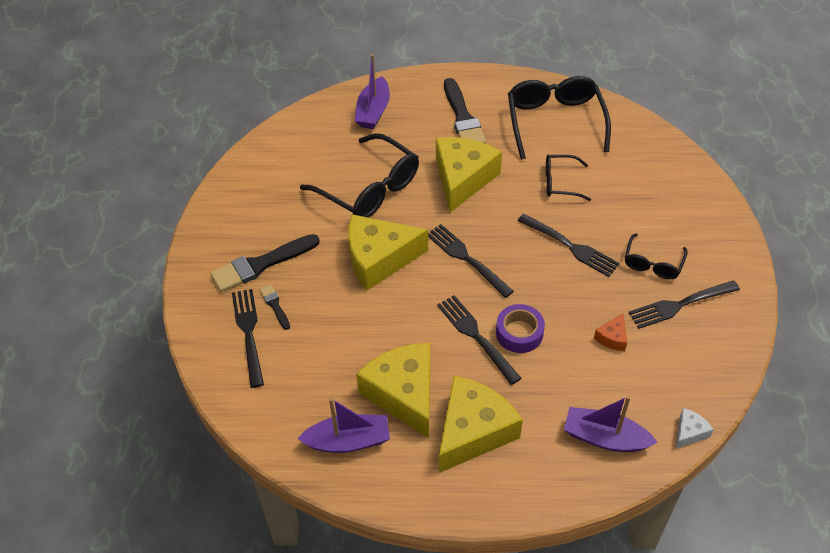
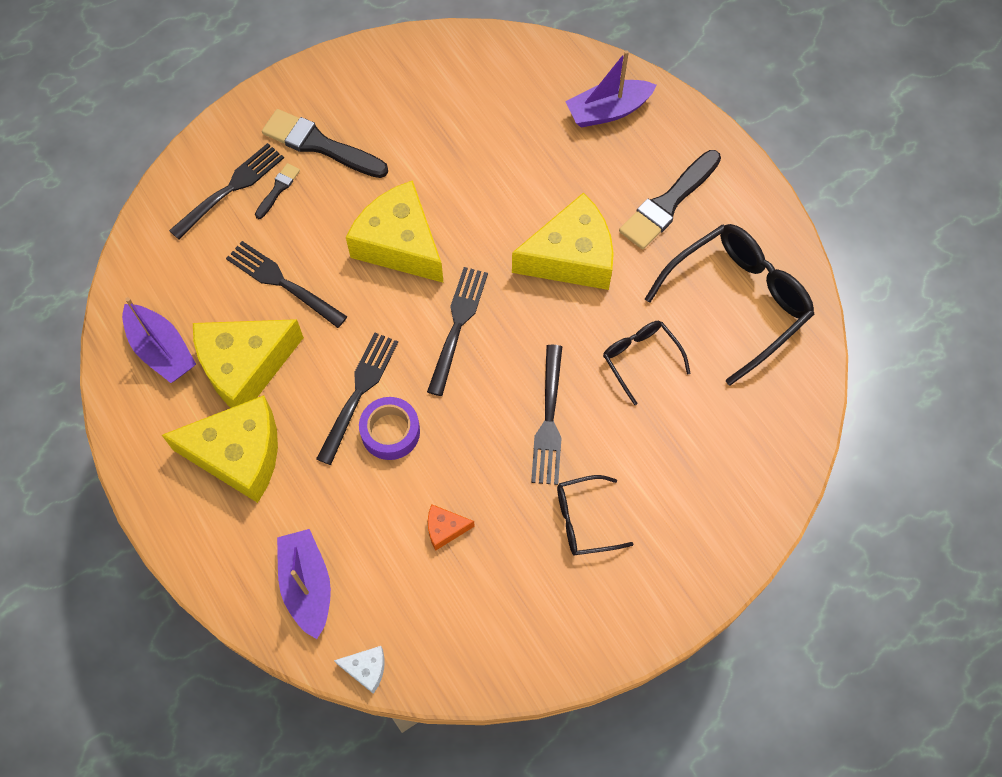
camera: 55 degrees right, 15 degrees up
(369, 189) = (490, 177): black glasses -> none
(404, 394) = (245, 366): yellow cheese -> yellow cheese turned 150 degrees counterclockwise
(680, 305) = (541, 579): black fork -> black fork (282, 283)

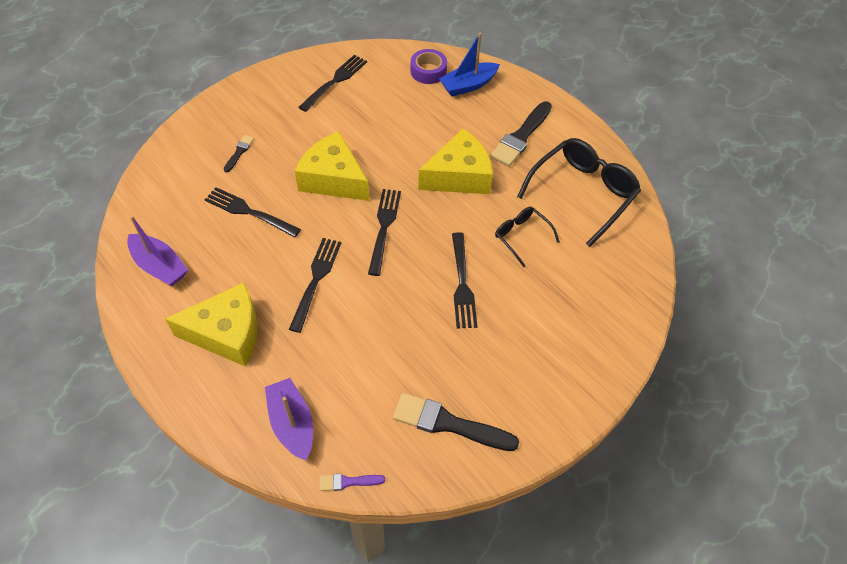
camera: 10 degrees left, 10 degrees down
(231, 189) = (204, 155): black fork -> black fork (335, 81)
(245, 366) = (226, 271): yellow cheese -> none
(320, 145) = (267, 122): black brush -> black brush (448, 423)
(366, 669) = (348, 482): white cheese -> purple brush
(390, 432) = (344, 304): purple tape -> purple tape (428, 71)
(445, 529) = (396, 368): orange cheese -> none
(584, 520) = (501, 350): black glasses -> none
(608, 111) = (468, 85): purple boat -> blue boat

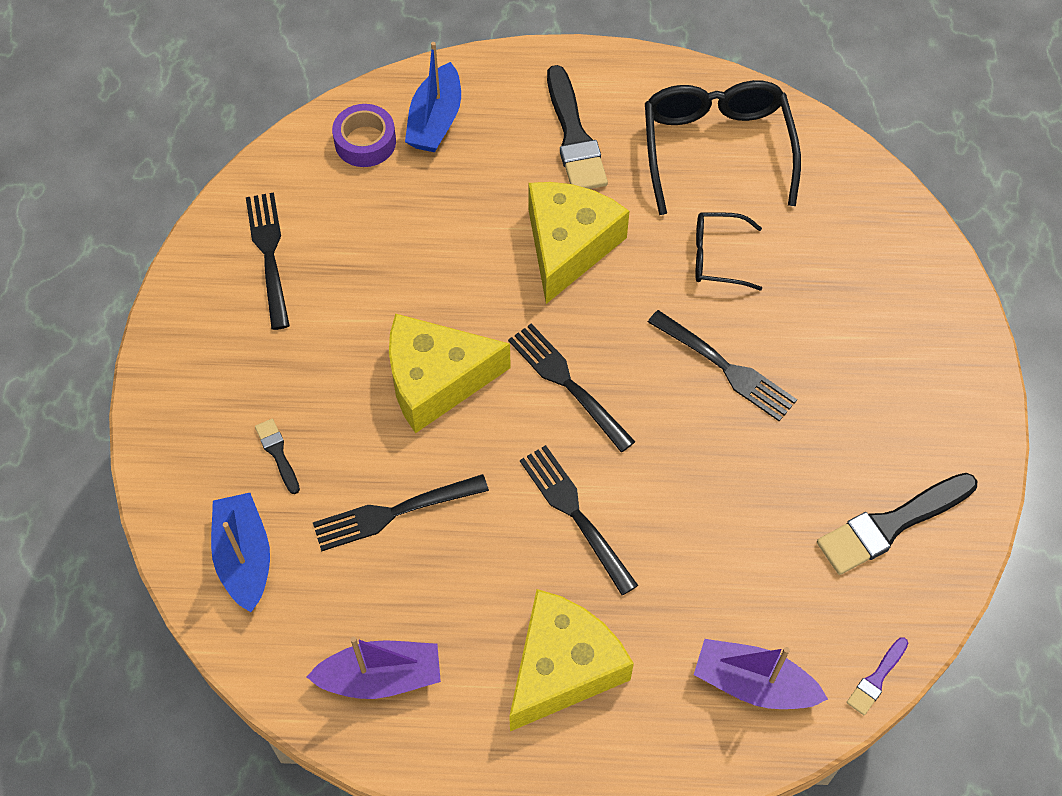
camera: 45 degrees left, 5 degrees up
(177, 177) = (244, 557): none -> blue boat

